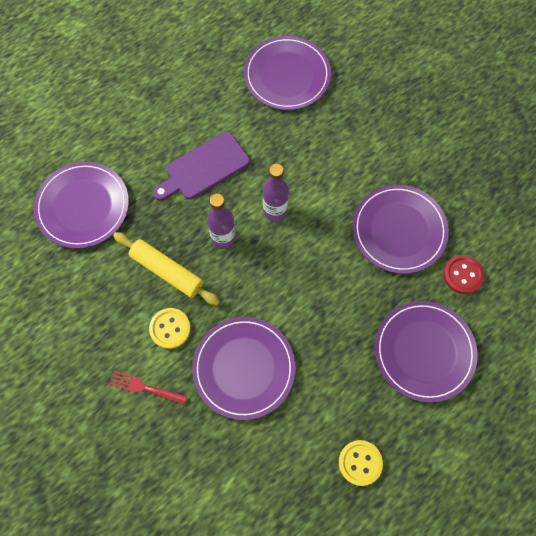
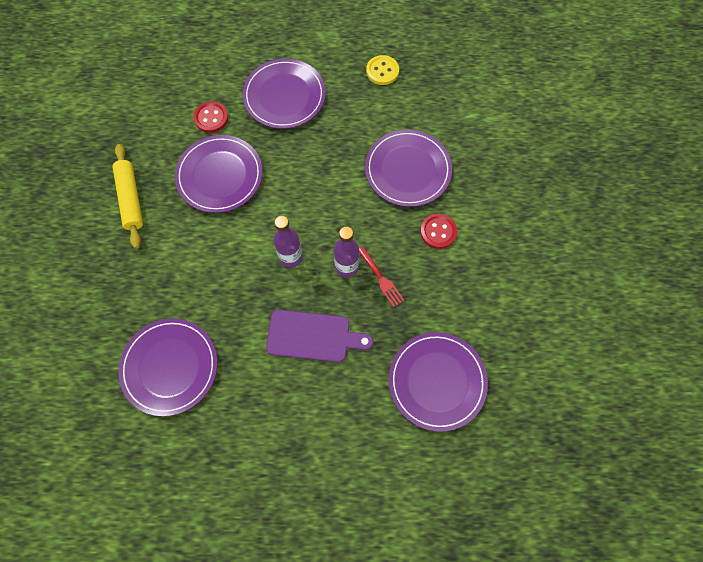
camera: 140 degrees left, 0 degrees up
(144, 387) = (485, 207): red fork -> red fork (381, 278)
(167, 271) = (409, 274): yellow rolling pin -> yellow rolling pin (131, 199)
(170, 328) = (438, 232): yellow button -> red button

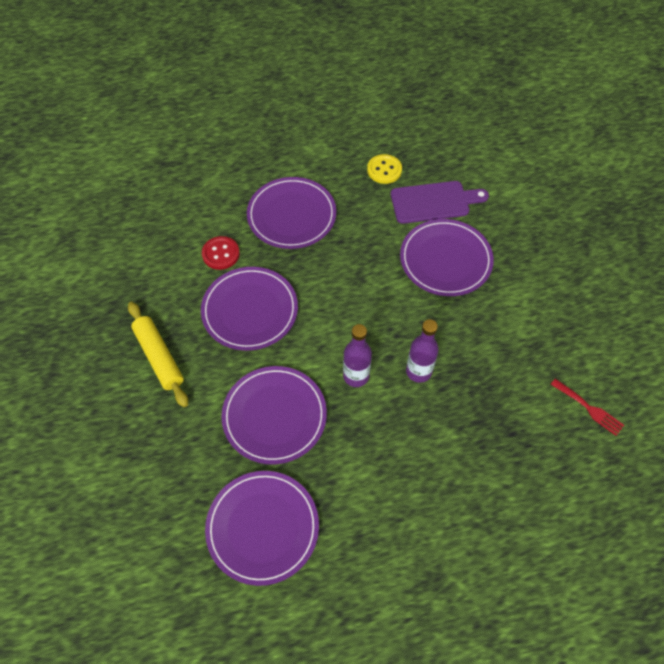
camera: 15 degrees left, 10 degrees down
(313, 336) = (409, 453): purple cutting board -> purple cutting board (433, 202)
(381, 278) = (458, 374): red fork -> red fork (589, 408)
(437, 381) = (556, 465): purple plate -> purple plate (274, 416)
(438, 232) = (499, 313): red button -> none

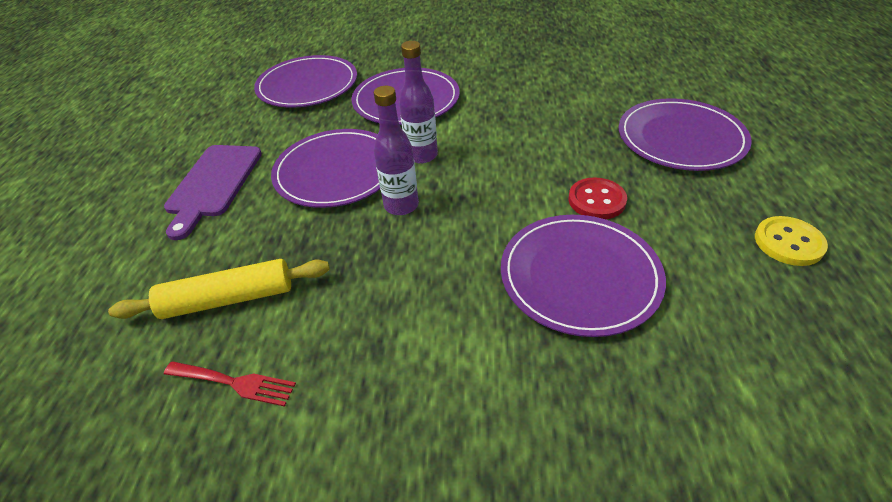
camera: 110 degrees right, 15 degrees down
(159, 357) = (500, 49): yellow rolling pin -> yellow rolling pin (228, 299)
(221, 254) = (620, 85): red button -> red button (596, 200)
(250, 310) = (537, 97): purple plate -> purple plate (336, 171)
(433, 202) = (713, 291): purple cutting board -> purple cutting board (213, 184)
(589, 408) = (234, 383): red fork -> red fork turned 135 degrees counterclockwise

